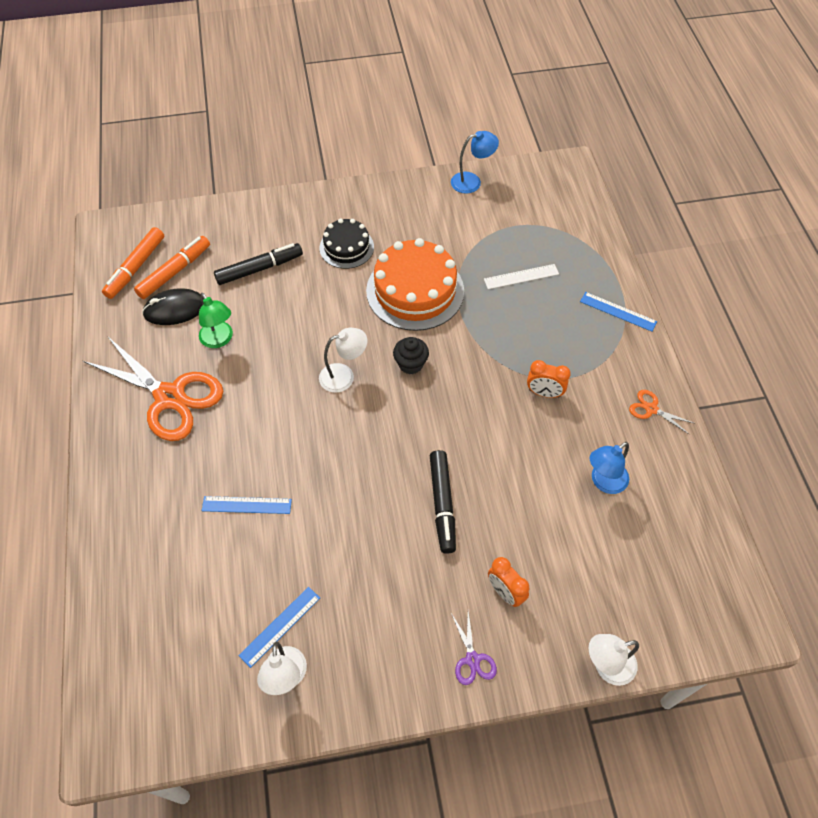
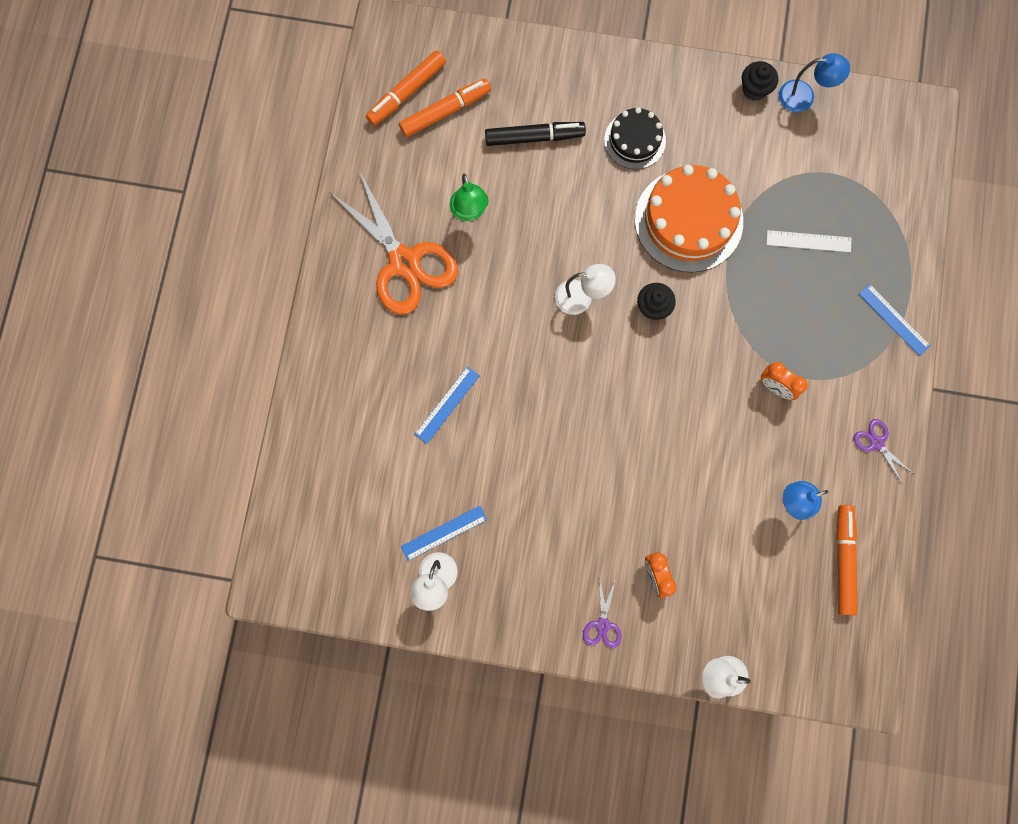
camera: 20 degrees right, 20 degrees up
(175, 309) = (434, 159): black mouse -> none
(246, 505) = (447, 404): blue ruler -> blue ruler turned 75 degrees counterclockwise
(430, 187) = (754, 89): none -> black cupcake
(442, 504) = (630, 469): black marker -> none
(651, 409) = (876, 443): orange scissors -> purple scissors
(671, 516) = (843, 560): none -> orange marker

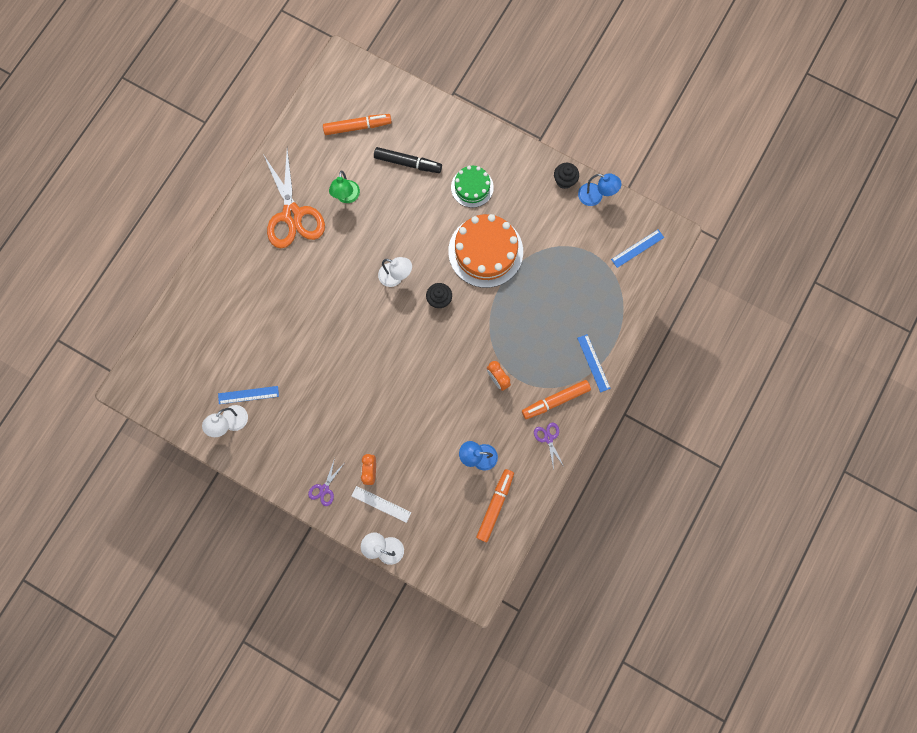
camera: 20 degrees right, 0 degrees up
(407, 92) = (338, 106): orange marker -> orange marker (555, 400)
(447, 404) = (283, 315): blue ruler -> blue ruler (637, 248)
(635, 140) = (472, 187): black cake -> green cake
(808, 241) = (558, 292): white ruler -> white ruler (381, 504)

